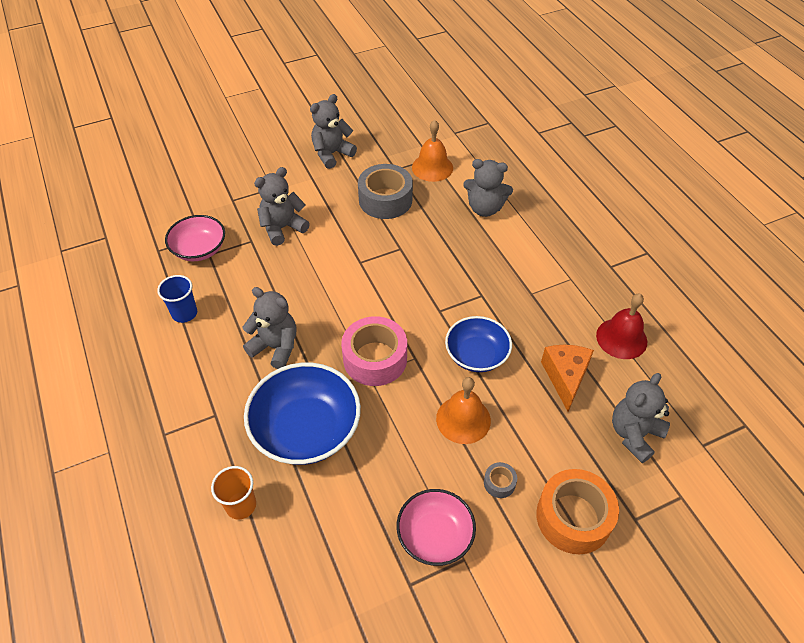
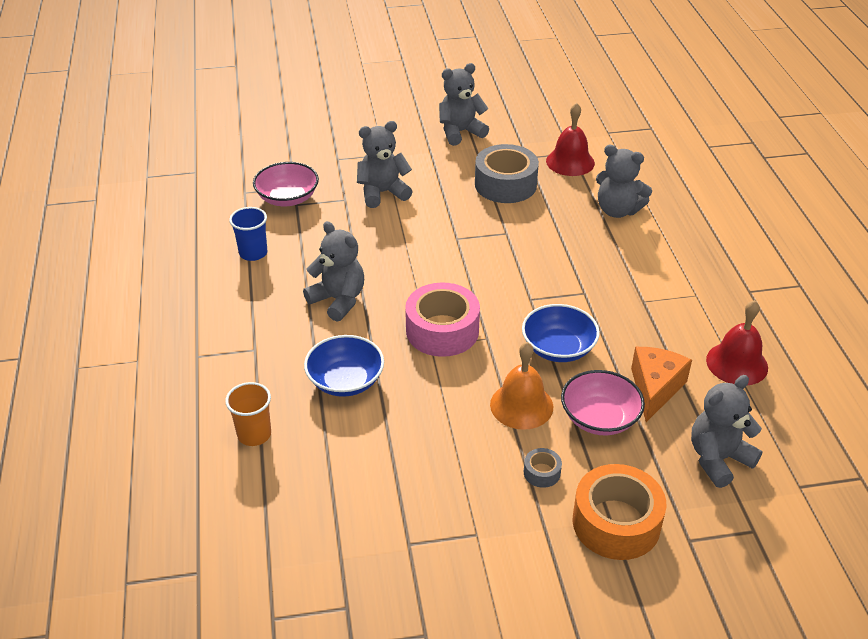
camera: 15 degrees right, 10 degrees down
(306, 429) = (345, 381): blue bowl -> blue bowl, size x0.63
(432, 167) = (570, 162): orange bell -> red bell
(435, 535) = (452, 505): pink bowl -> pink bowl (599, 418)

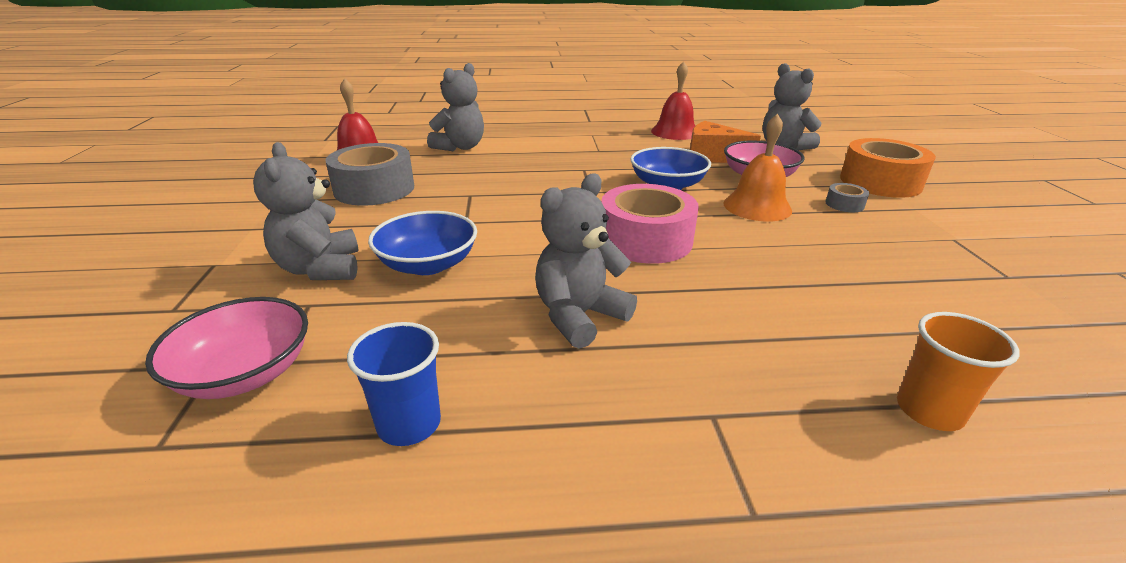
camera: 85 degrees left, 10 degrees down
(345, 381) = (761, 313): blue bowl -> blue bowl (428, 264)
(460, 132) = (228, 206): grey teddy bear -> none

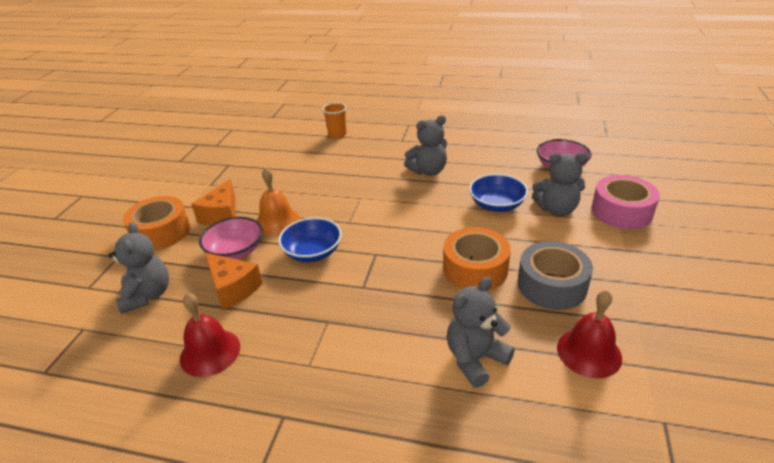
camera: 160 degrees left, 5 degrees up
(320, 269) = (556, 209): grey teddy bear -> grey teddy bear turned 90 degrees clockwise
(409, 424) = (496, 148): blue cup -> none
(463, 192) = (475, 269): none -> orange tape
(645, 240) = (370, 205): pink tape -> pink tape (621, 211)
(844, 204) = (222, 215): grey tape -> orange cheese

